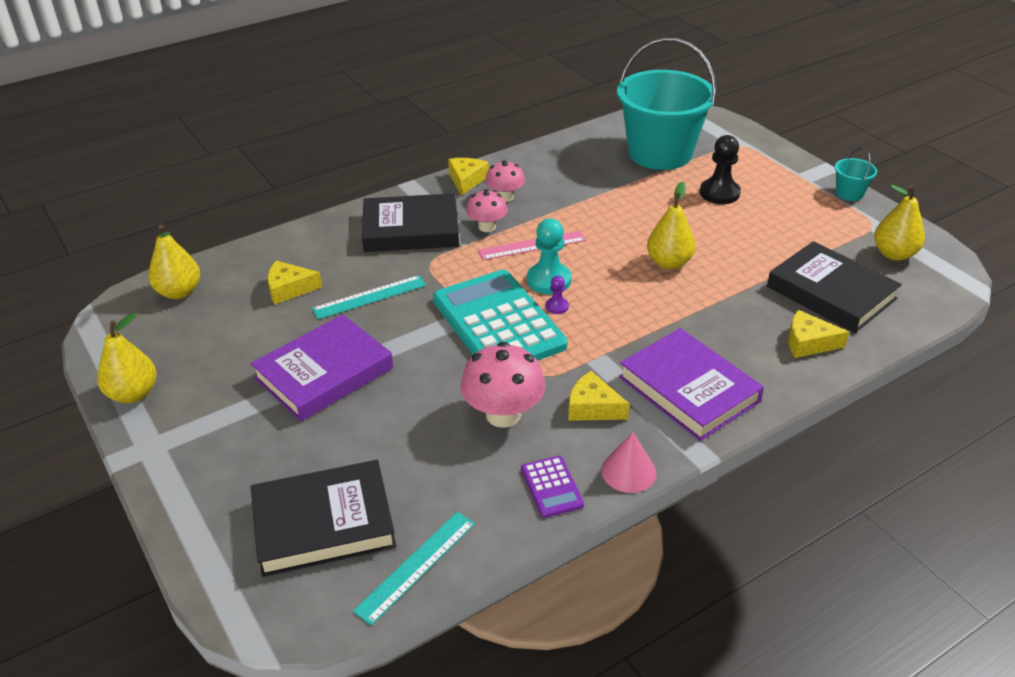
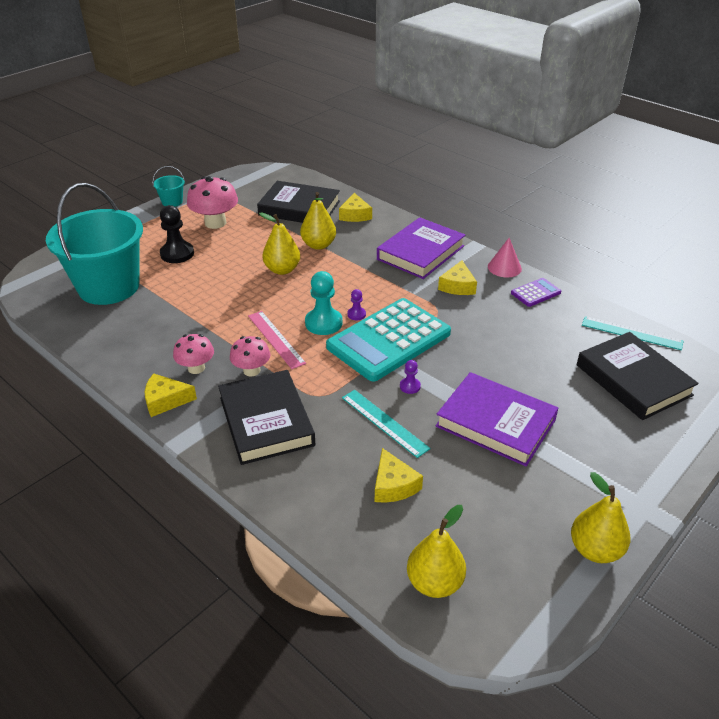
camera: 105 degrees left, 0 degrees up
(412, 324) = (410, 386): none -> purple pawn
(503, 414) = (486, 321): pink mushroom -> pink mushroom (215, 223)
(831, 293) = (299, 208): black book -> black book turned 75 degrees clockwise
(894, 254) = (248, 188): yellow pear -> yellow pear (318, 245)

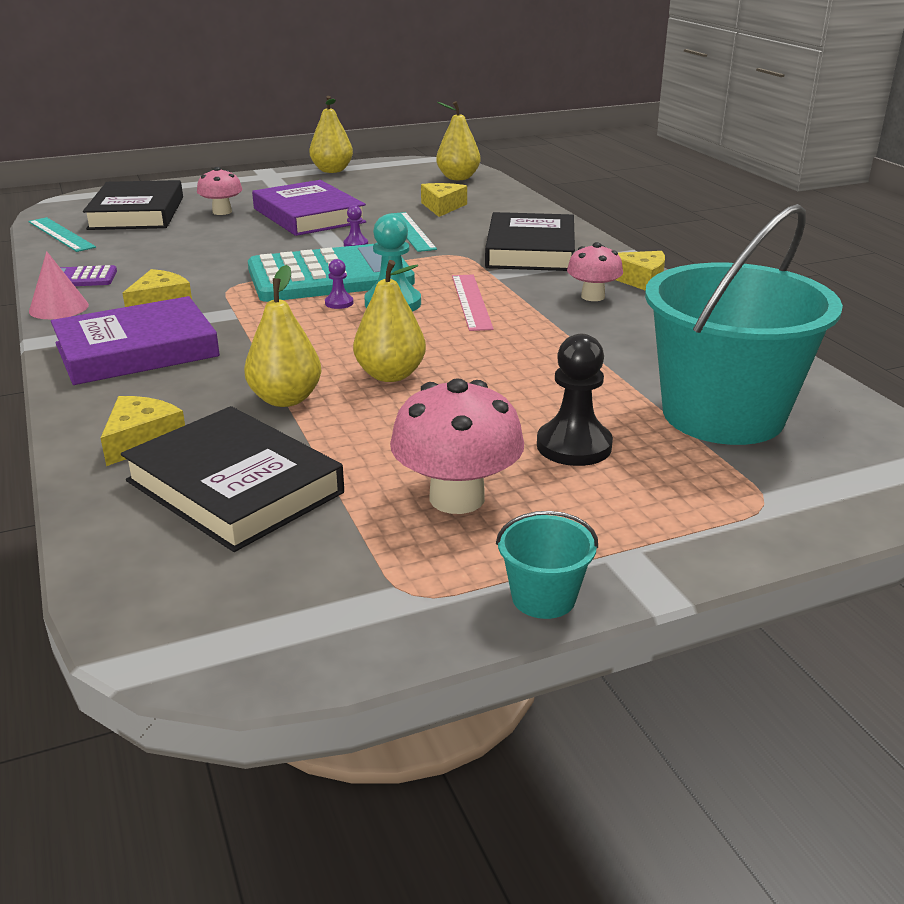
camera: 155 degrees left, 10 degrees down
(251, 370) = (522, 283): pink mushroom -> pink mushroom (222, 212)

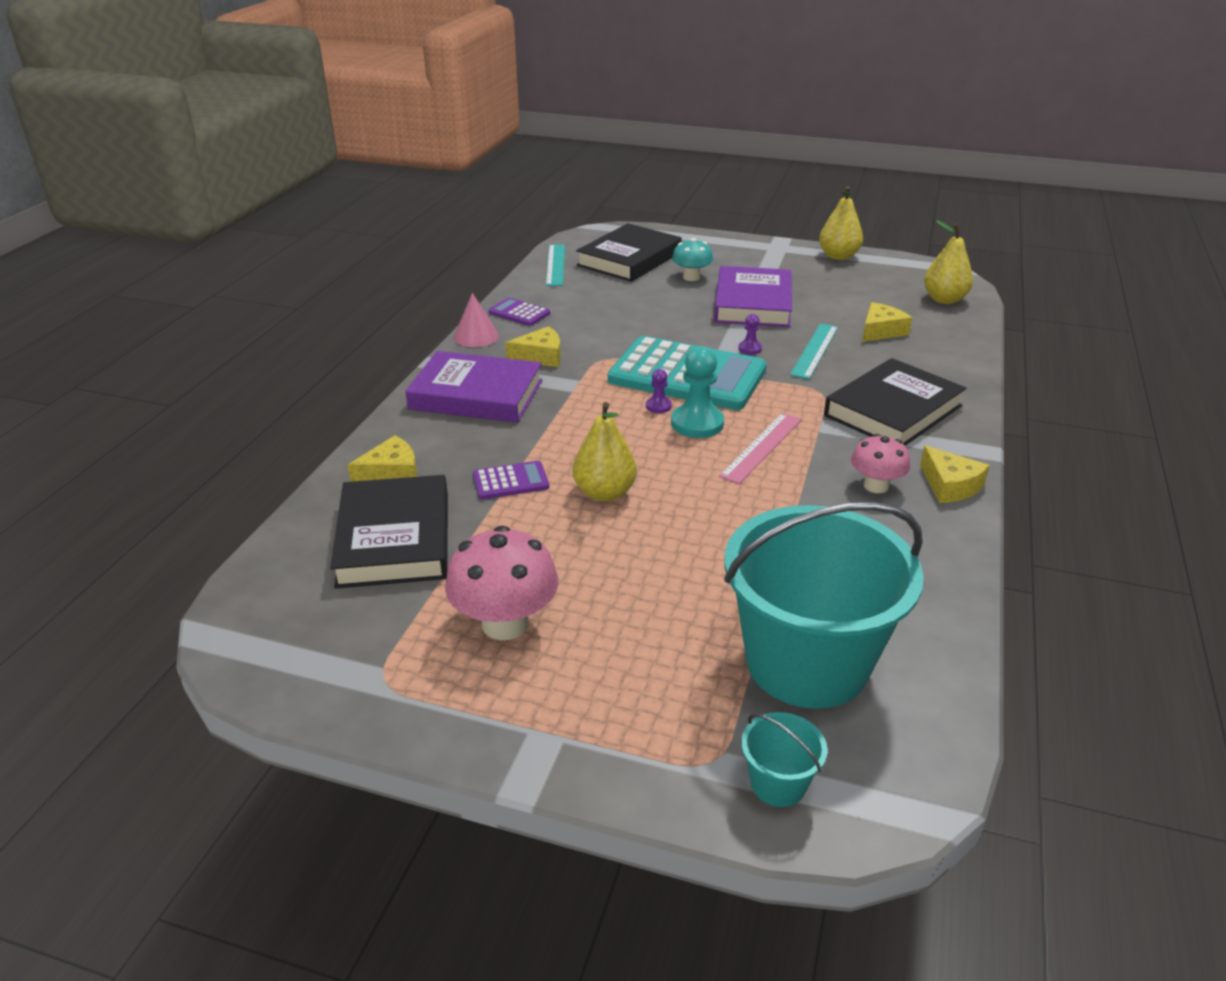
camera: 40 degrees right, 5 degrees up
(222, 212) = (691, 277): pink mushroom -> turquoise mushroom
(285, 399) = (510, 481): yellow pear -> purple calculator
(543, 598) = (449, 734): turquoise bucket -> turquoise bucket (778, 783)
(574, 446) = (644, 625): black pawn -> none

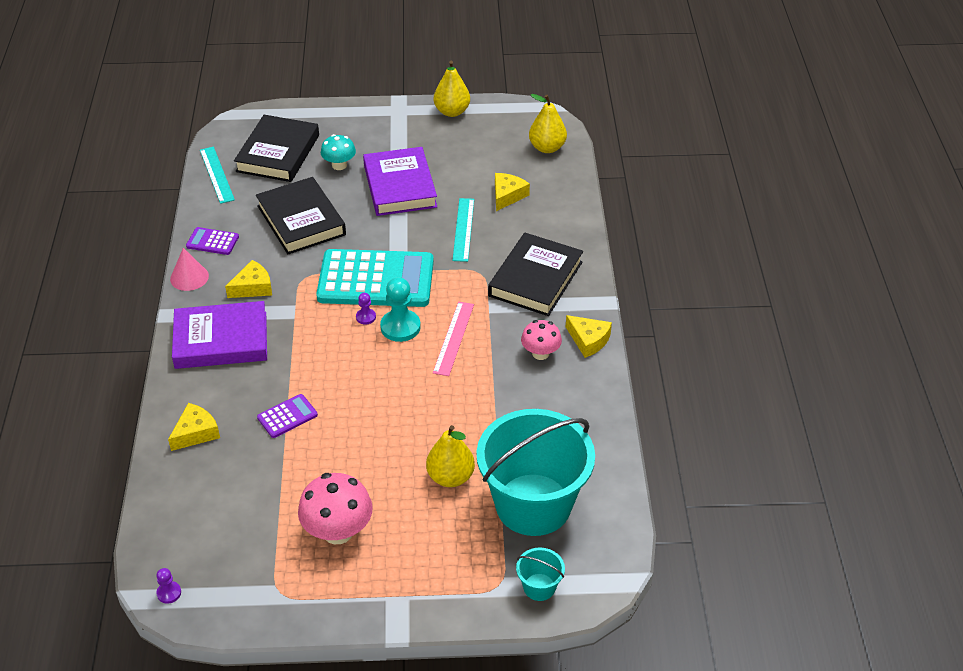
camera: 20 degrees left, 10 degrees up
(394, 538) = (229, 488): black book -> black book (301, 220)
(604, 493) = (358, 409): yellow pear -> yellow pear (450, 477)
(750, 349) = (414, 239): purple pawn -> purple pawn (169, 593)

